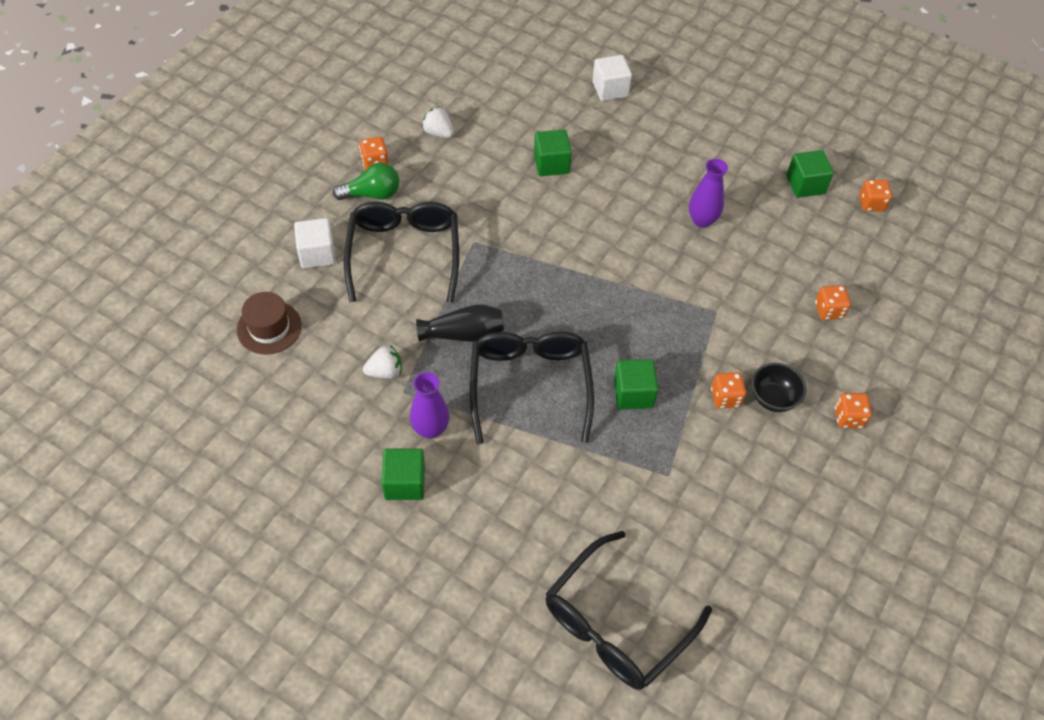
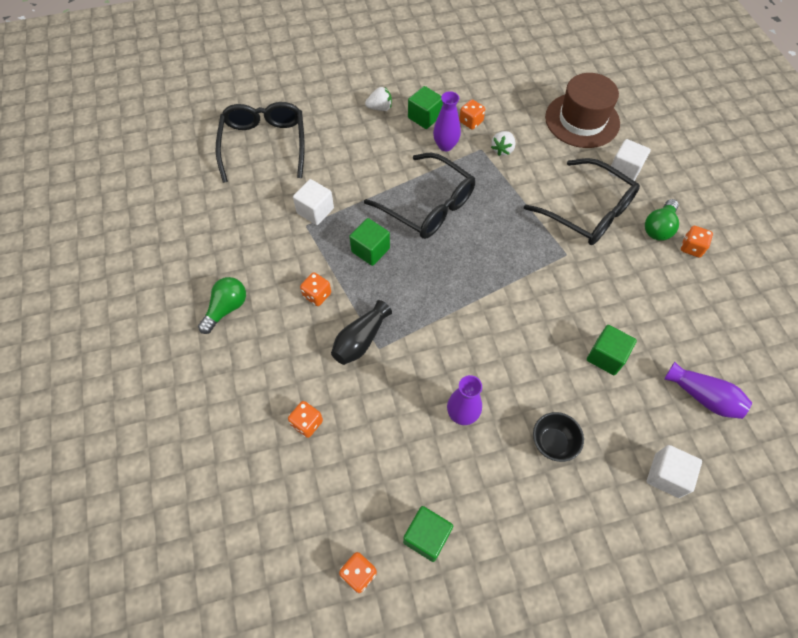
camera: 135 degrees right, 5 degrees up
(269, 327) = (582, 120): brown hat -> brown hat, size x1.63
(438, 132) = (698, 306): white strawberry -> white strawberry (380, 108)
(464, 334) = (495, 200): black vase -> black vase (360, 340)
(523, 96) = (703, 397): none -> purple vase
(643, 482) = (315, 211): none -> white cube
(773, 398) = (288, 320): black bowl -> black bowl (553, 443)
(822, 460) = (226, 308): none -> green light bulb
(848, 417) = (231, 351): orange dice -> orange dice (471, 122)

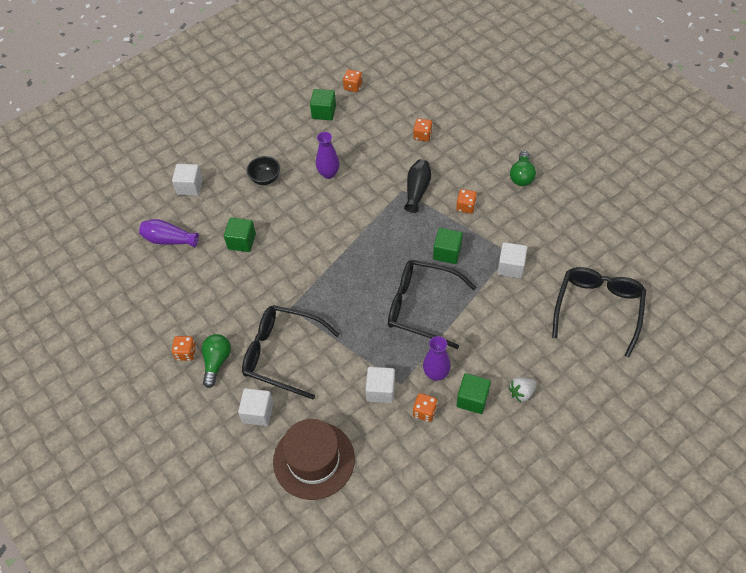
camera: 160 degrees right, 5 degrees down
(264, 145) = (598, 309): black glasses -> black glasses turned 135 degrees counterclockwise
(502, 149) = (380, 390): white strawberry -> white cube

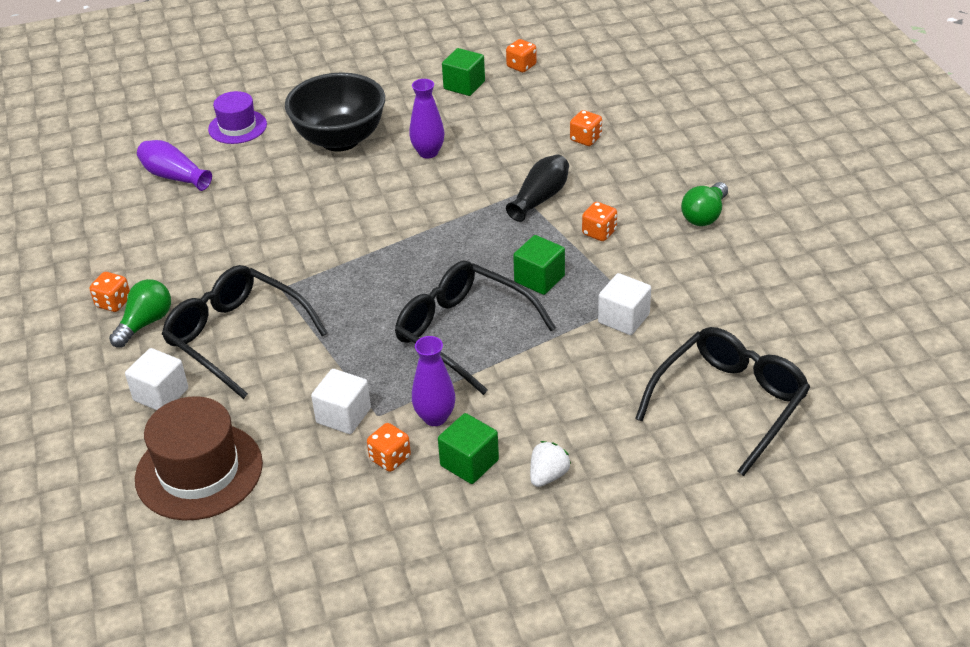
camera: 20 degrees right, 15 degrees down
(190, 187) = (237, 127): white cube -> purple hat
(242, 241) = (265, 200): green cube -> none
(265, 179) = (340, 140): black bowl -> black bowl, size x2.03
(521, 393) = (548, 475): white strawberry -> white strawberry turned 135 degrees clockwise

